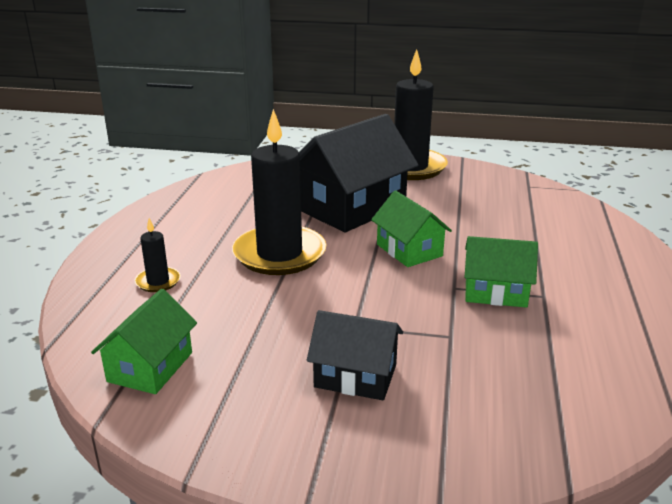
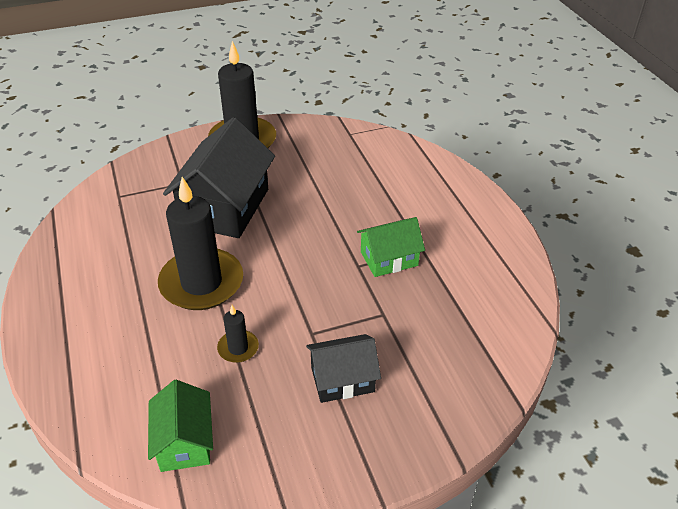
camera: 30 degrees left, 15 degrees up
(158, 281) = (119, 354): black candle -> black candle (238, 348)
(409, 250) = (302, 239): green house -> none

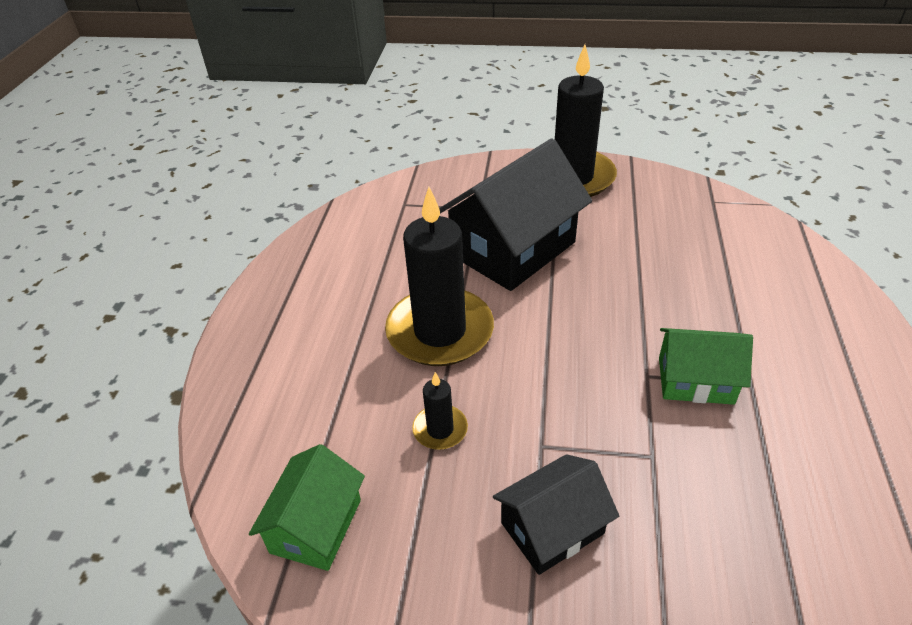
camera: 30 degrees right, 0 degrees up
(342, 379) = (552, 528): black house -> black house turned 45 degrees counterclockwise

